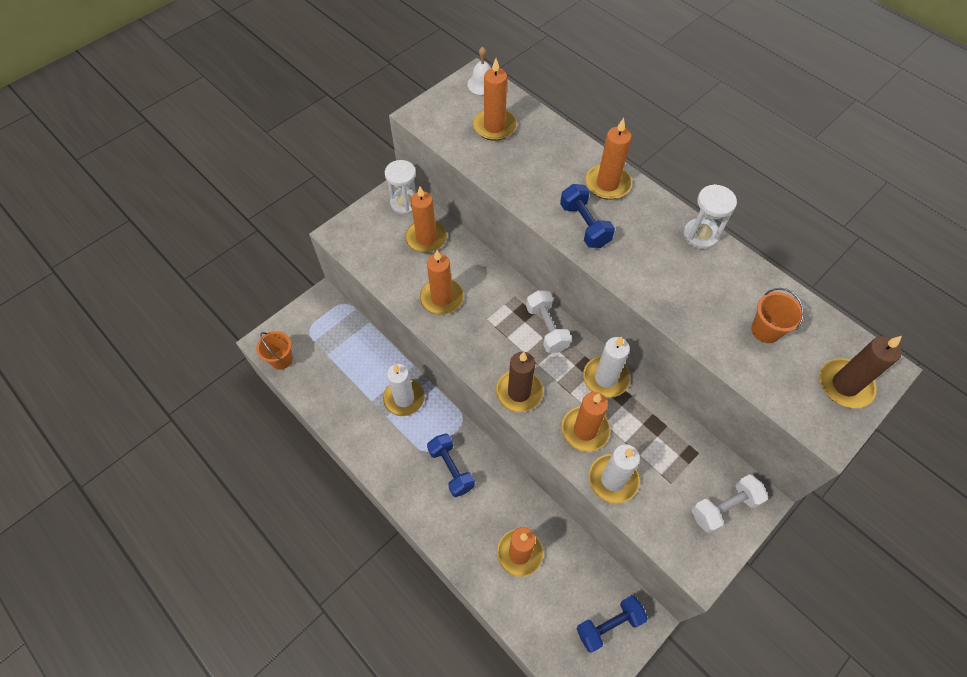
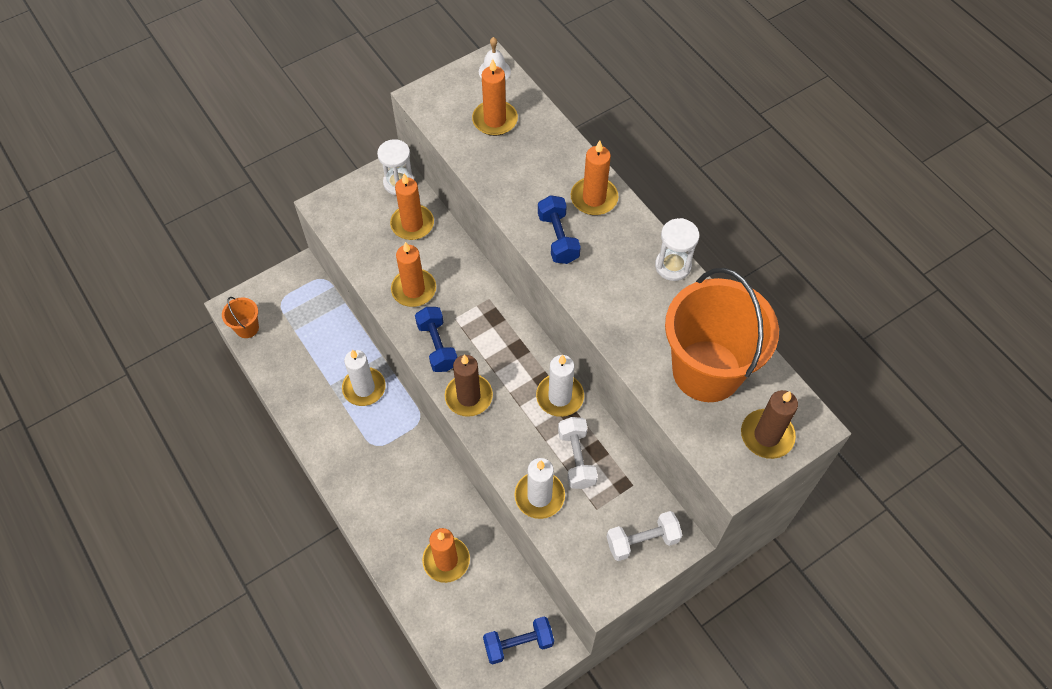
camera: 10 degrees right, 0 degrees up
(451, 469) = (396, 467): blue dumbbell -> blue dumbbell (437, 346)
(547, 328) = (513, 337): white dumbbell -> white dumbbell (576, 458)
(585, 430) = (525, 444): orange candle -> none
(765, 330) = (707, 371): orange bucket -> orange bucket, size x2.40

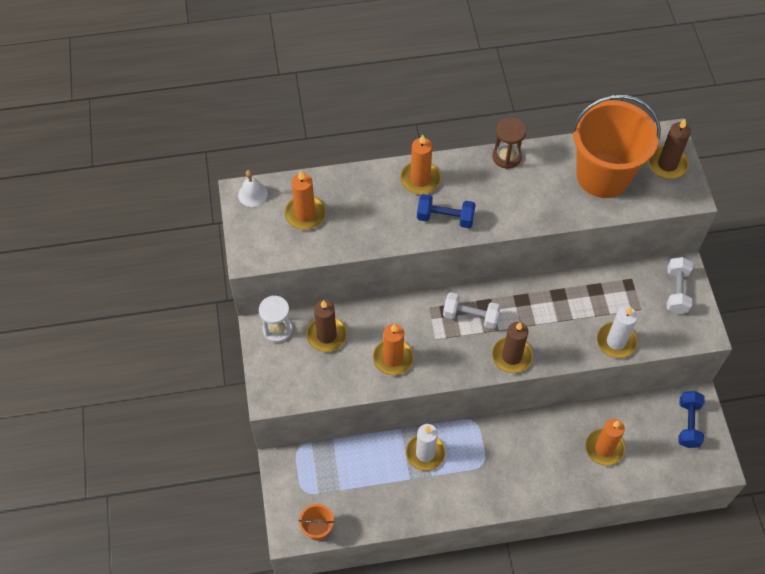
camera: 65 degrees left, 0 degrees up
(412, 224) = (326, 335): orange candle -> brown candle
(437, 346) = (455, 361): blue dumbbell -> none
(560, 396) = (540, 294): white candle -> none
(576, 458) = (596, 305): white dumbbell -> white dumbbell (470, 316)
(673, 266) = (506, 157): white hourglass -> brown hourglass

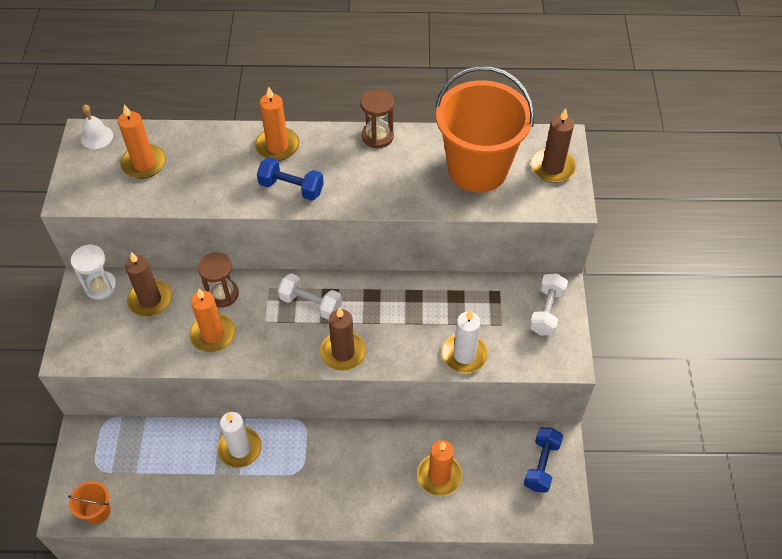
camera: 10 degrees right, 5 degrees down
(389, 320) = (222, 294): none -> brown hourglass

